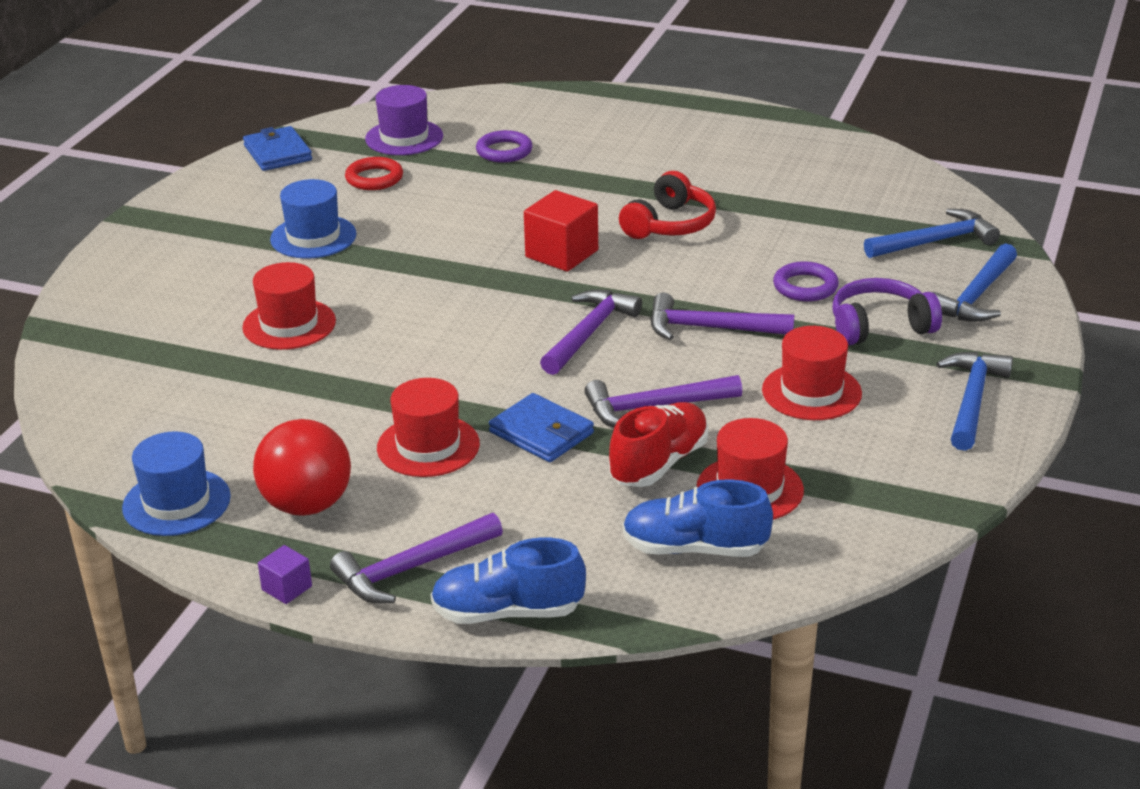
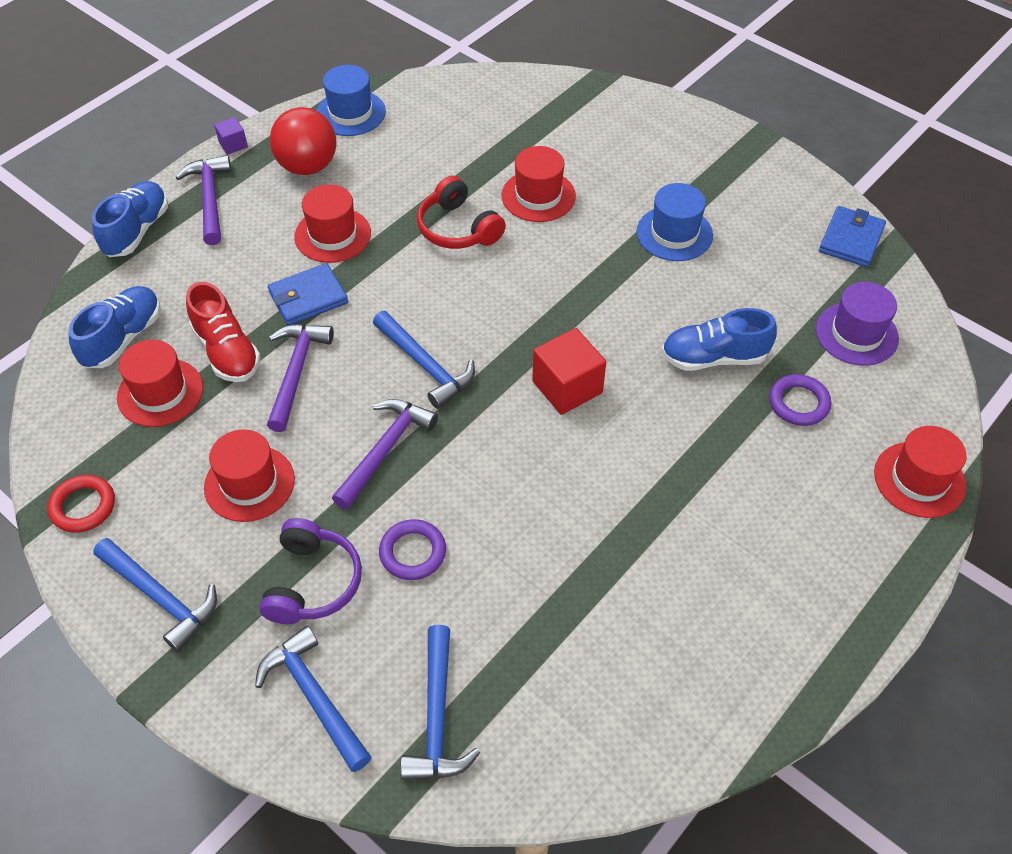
camera: 110 degrees right, 20 degrees up
(277, 153) = (851, 239): blue wallet -> blue wallet turned 60 degrees counterclockwise
(374, 178) = (772, 293): red ring -> red ring (83, 506)
(475, 193) = (713, 358): none -> blue shoe
(550, 100) = (919, 479): none -> red hat
(589, 333) = (426, 366): purple hammer -> blue hammer
(669, 224) = (585, 488): red headphones -> red headphones (458, 228)

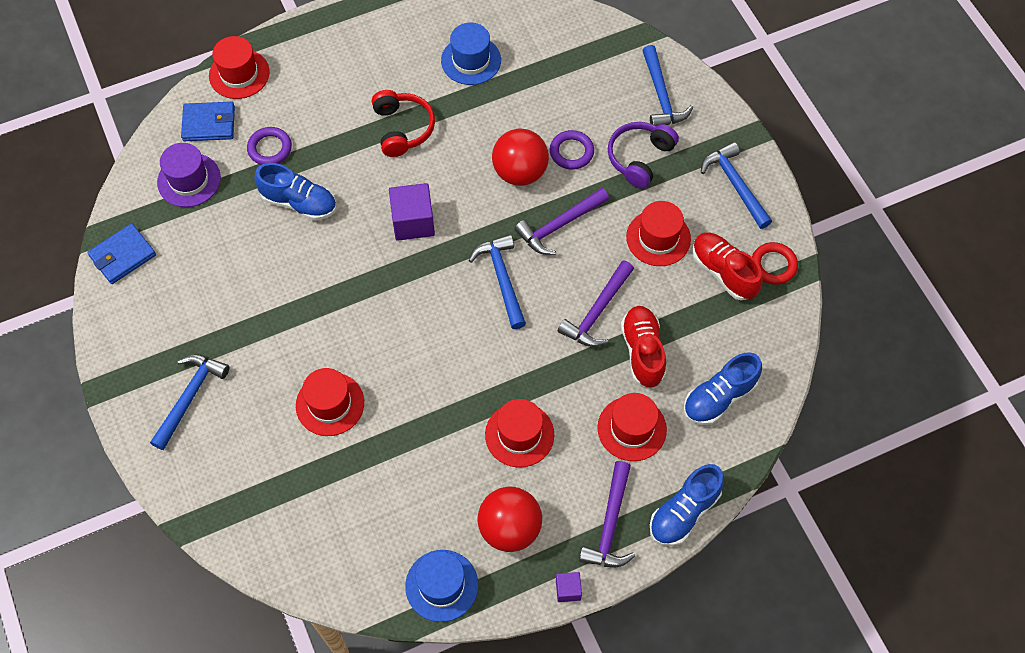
camera: 155 degrees left, 10 degrees up
(150, 473) = (723, 272): none -> red shoe
(160, 392) = (701, 335): red hat -> red hat (632, 428)
(308, 298) = (563, 377): blue wallet -> blue wallet (209, 123)
(437, 717) = (598, 61): blue hammer -> blue hammer (190, 397)
(458, 228) = (414, 397): red headphones -> red headphones (402, 128)
(469, 497) = (520, 172): none -> red ball
(567, 387) = (413, 222): red cube -> purple cube
(674, 233) = (248, 318): blue hat -> blue hat (471, 60)

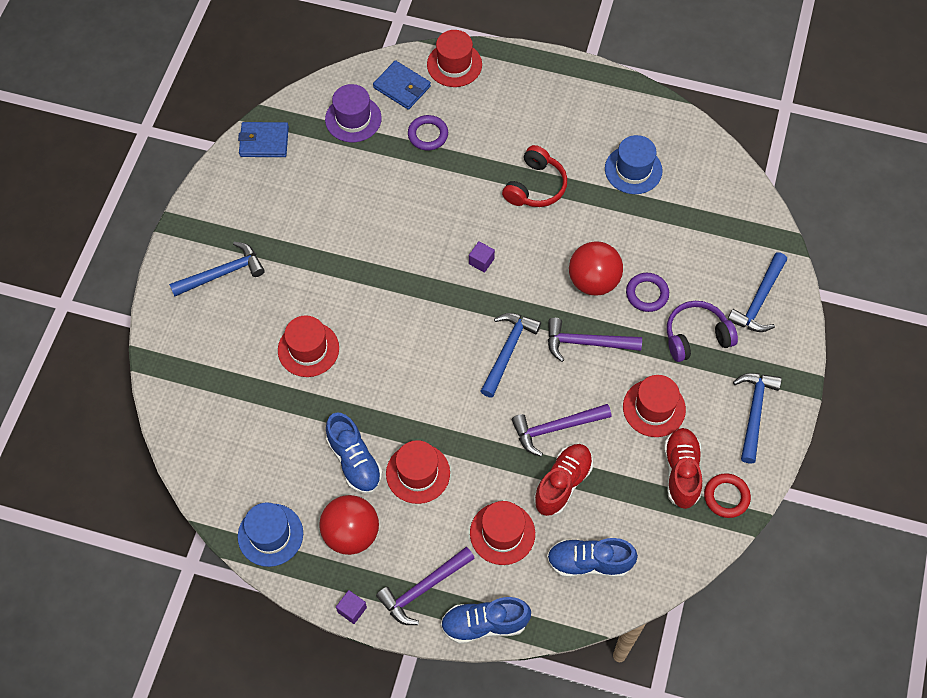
camera: 40 degrees right, 0 degrees up
(299, 202) = (414, 189): blue shoe -> blue shoe (354, 461)
(413, 222) = (481, 261): purple cube -> purple cube, size x0.52

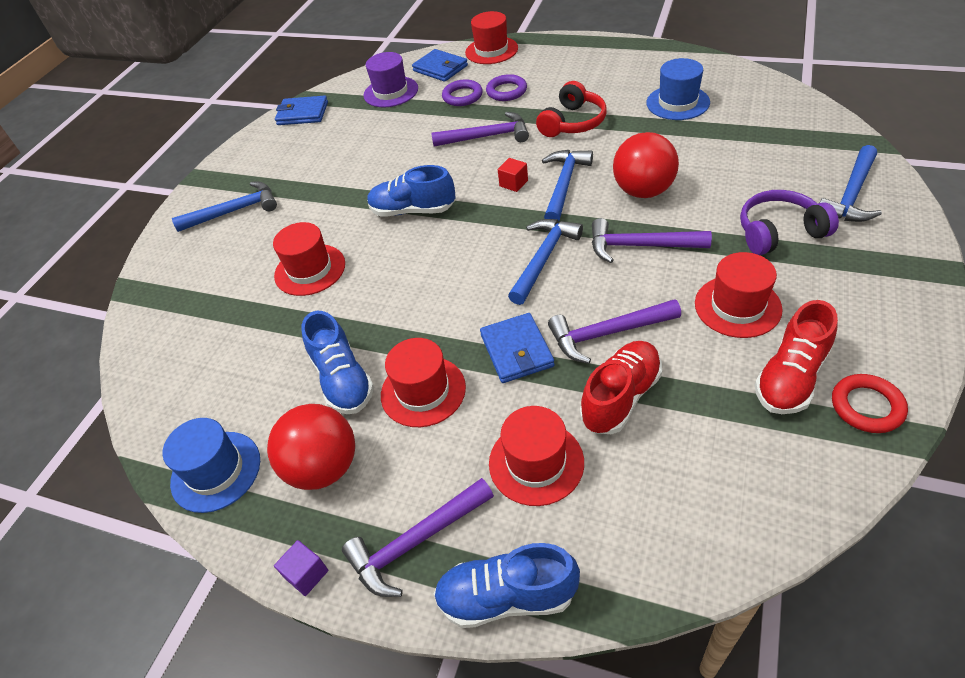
camera: 10 degrees right, 15 degrees down
(455, 197) = (487, 136): none -> purple hammer
(481, 261) = (513, 183): purple cube -> red cube
(487, 440) = (517, 350): none -> blue wallet
(589, 562) = (669, 501): blue shoe -> blue shoe (413, 210)
(647, 294) = (709, 198): purple ring -> purple ring (506, 91)
(681, 472) = (790, 377): red shoe -> red shoe turned 150 degrees counterclockwise
(754, 412) = (879, 304): blue hammer -> blue hammer (564, 185)

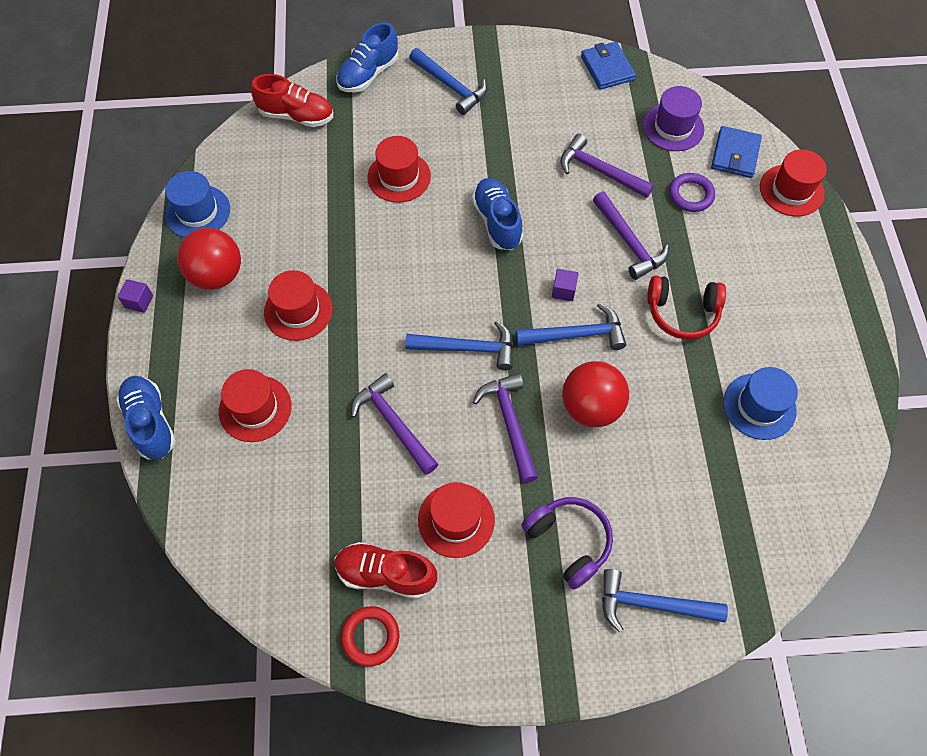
camera: 60 degrees right, 15 degrees up
(343, 380) = (294, 253): blue shoe -> blue shoe (368, 74)
(416, 542) = (175, 355): purple hammer -> purple hammer (599, 171)
(506, 91) = (716, 232): purple ring -> none
(513, 183) = (563, 290): red cube -> purple cube
(517, 350) = (356, 361): blue wallet -> none
(620, 397) = (330, 450): red shoe -> red shoe (296, 116)

